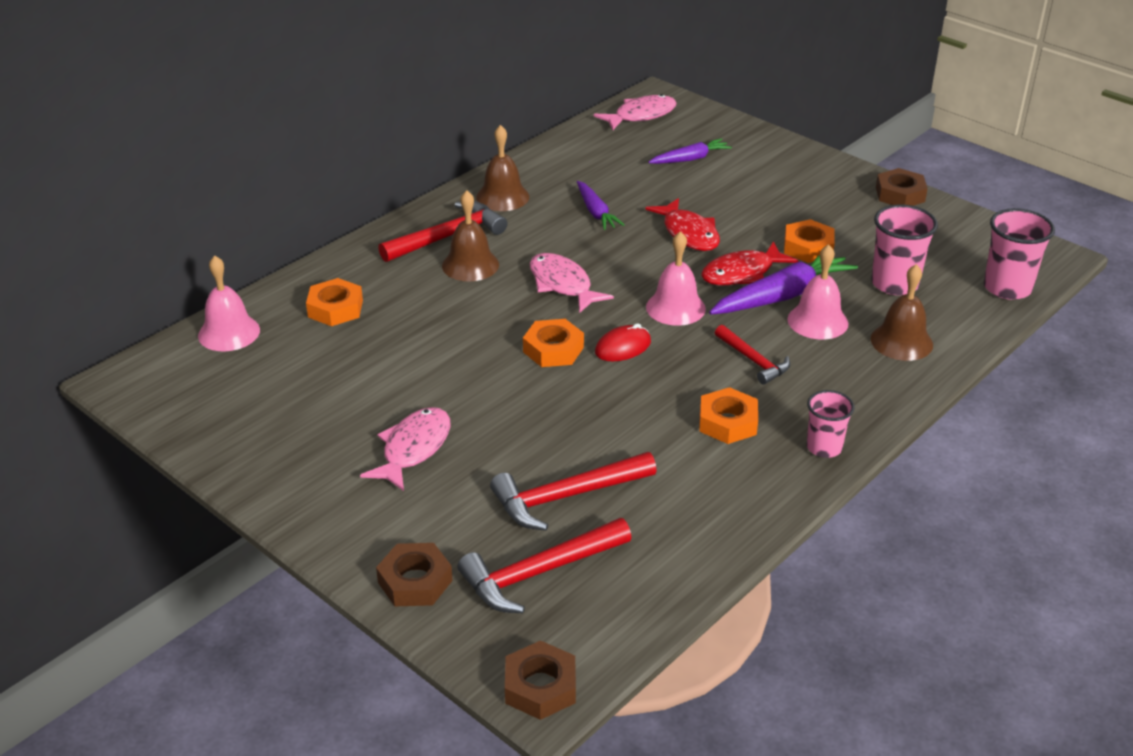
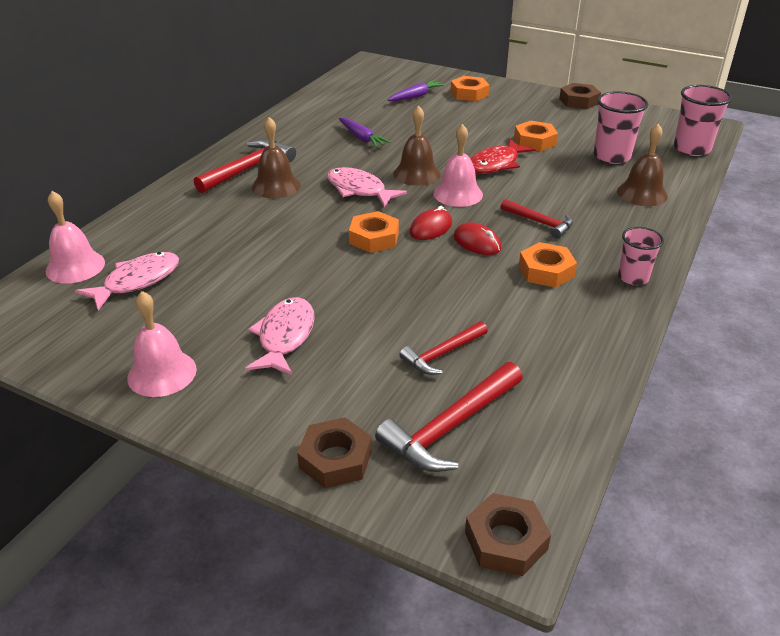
camera: 15 degrees left, 0 degrees up
(335, 309) = (170, 234): orange nut -> orange nut (469, 93)
(502, 197) = (282, 136): brown bell -> brown bell (416, 174)
(566, 496) = (442, 354): red hammer -> red hammer, size x0.63
(641, 115) = (365, 74): pink fish -> pink fish (137, 281)
(666, 374) = (477, 243): none -> red mouse
(689, 233) = (440, 143): red fish -> none
(782, 296) = (535, 175): purple carrot -> none
(817, 321) = (571, 188): pink bell -> pink bell (162, 373)

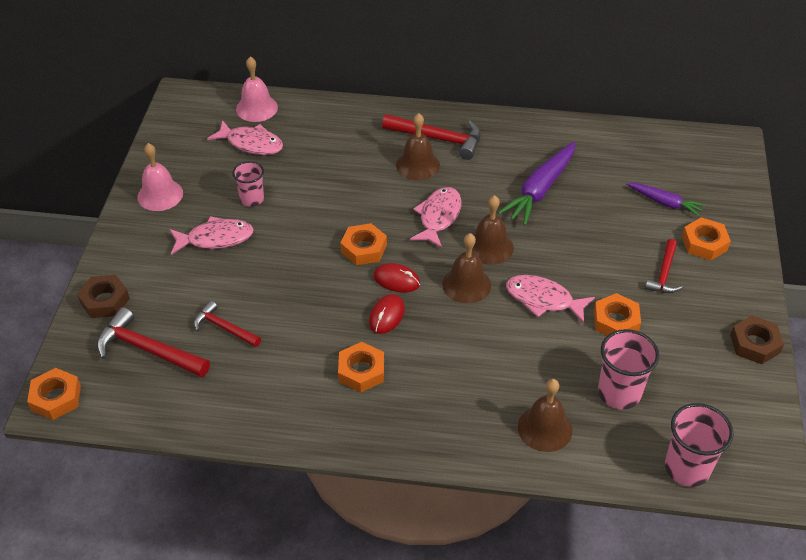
camera: 70 degrees right, 10 degrees up
(361, 138) = (540, 190): purple carrot -> purple carrot, size x1.68
(458, 194) = (466, 284): pink bell -> brown bell
(496, 164) = (543, 300): red fish -> pink fish
(505, 540) = (56, 398): brown nut -> orange nut
(539, 222) = (442, 353): red hammer -> red hammer (664, 273)
(633, 277) = (377, 435): pink cup -> pink cup (252, 199)

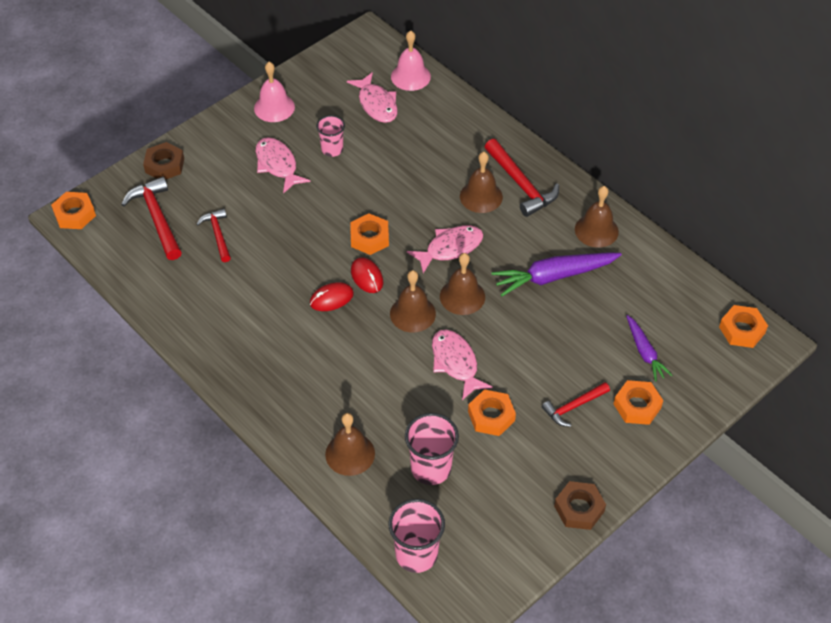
camera: 40 degrees right, 5 degrees up
(216, 238) = (277, 165): pink fish -> pink fish turned 150 degrees counterclockwise
(361, 371) = (273, 326): orange nut -> orange nut (742, 330)
(531, 139) = (596, 230): none -> brown bell

